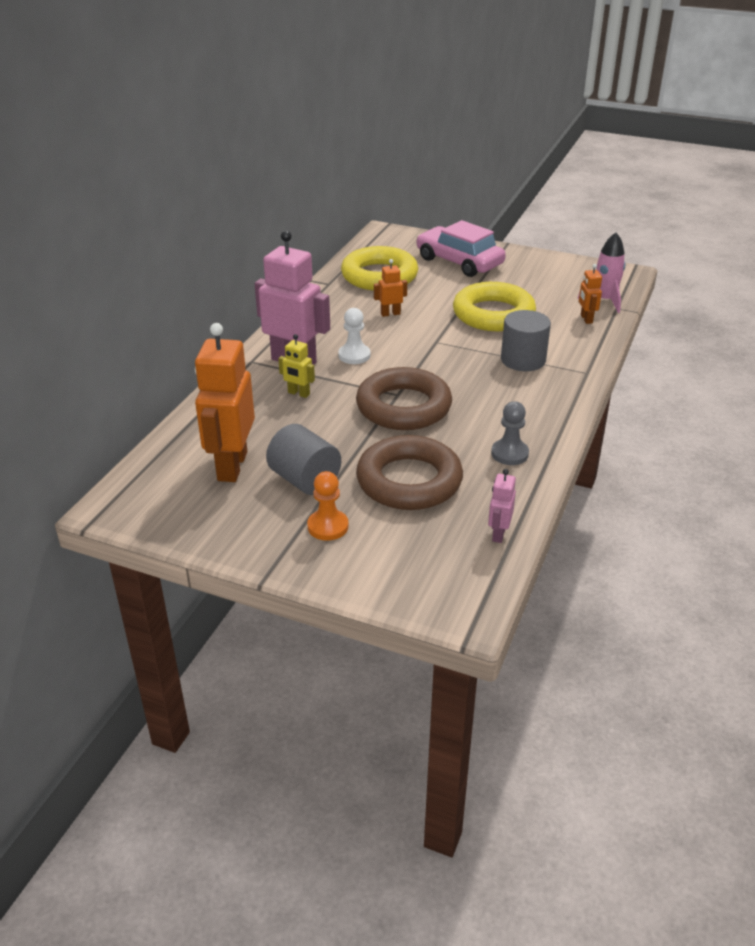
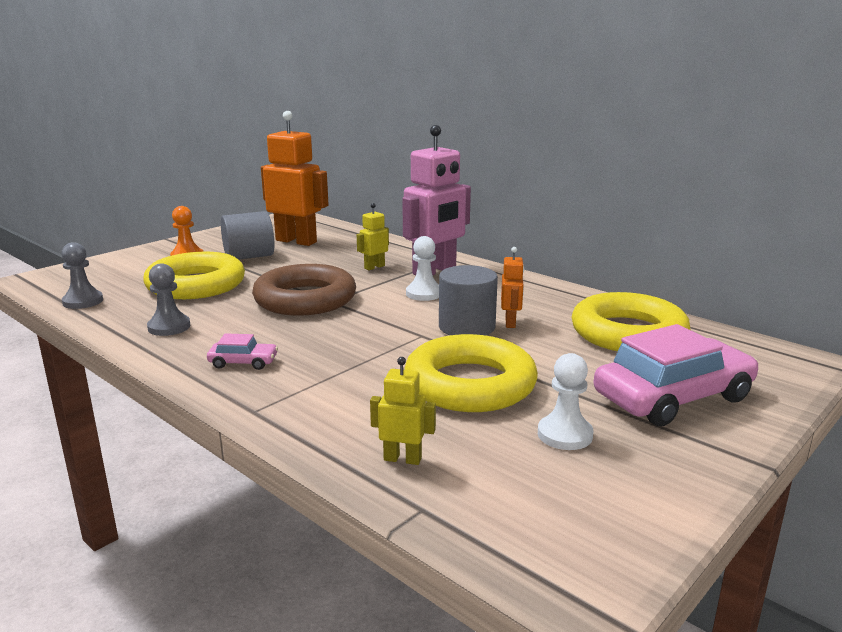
camera: 110 degrees right, 15 degrees down
(409, 481) = (196, 285): brown ring -> yellow ring
(498, 534) = (83, 301): pink robot -> grey pawn
(523, 360) = (330, 375): grey cylinder -> grey cylinder (466, 327)
(524, 284) = (564, 435): none -> white pawn
(535, 397) = (243, 362): none -> pink car
(586, 319) = (402, 459): orange robot -> yellow robot
(604, 300) = (459, 504): pink rocket -> none

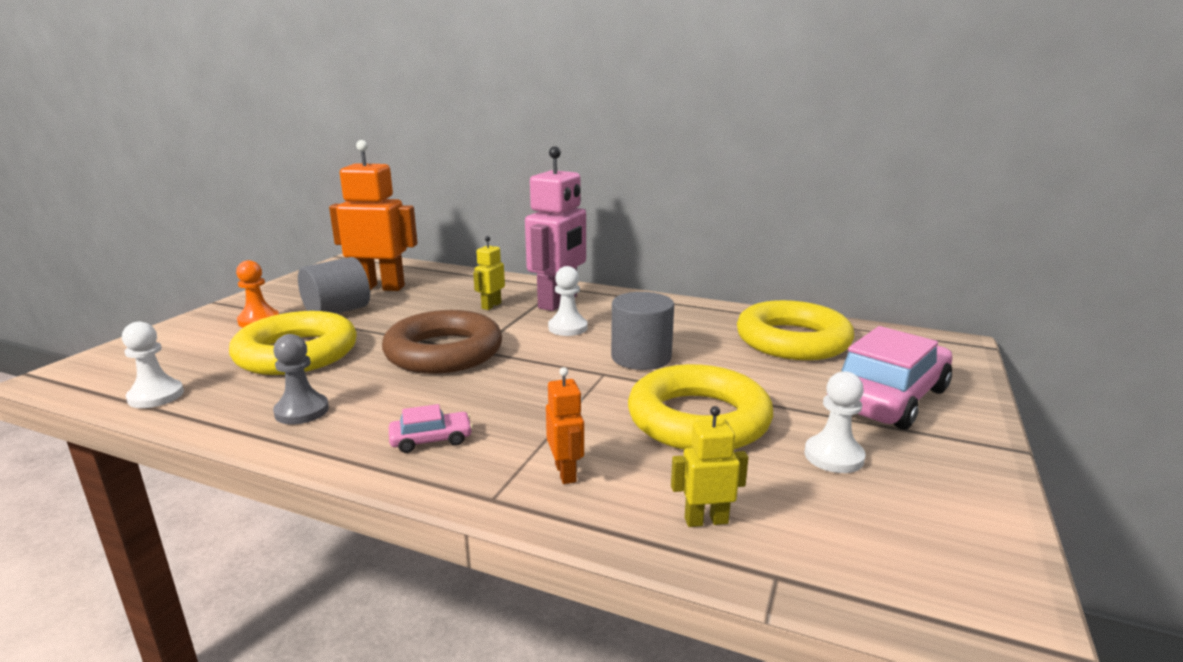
camera: 20 degrees left, 0 degrees up
(83, 301) = (156, 396): grey pawn -> white pawn
(510, 323) = (679, 346): orange robot -> orange robot (566, 473)

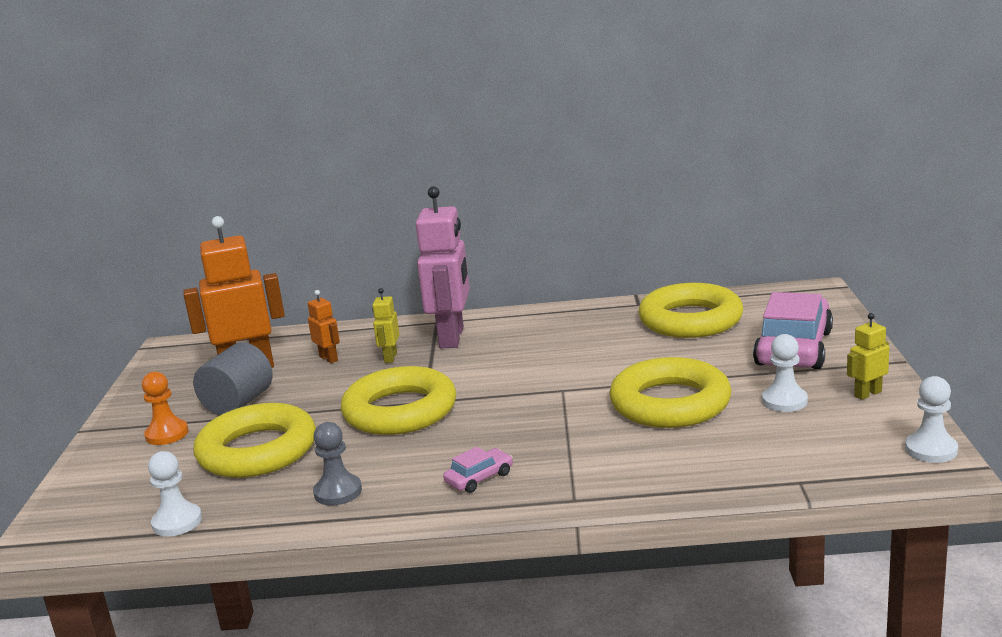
camera: 20 degrees left, 0 degrees up
(444, 352) = (400, 411): brown ring -> yellow ring
(566, 473) = (609, 468): orange robot -> orange robot (329, 358)
(567, 328) = (488, 359): white pawn -> white pawn (931, 450)
(641, 357) = (580, 368): grey cylinder -> none
(706, 520) = (732, 466): yellow robot -> yellow robot (867, 394)

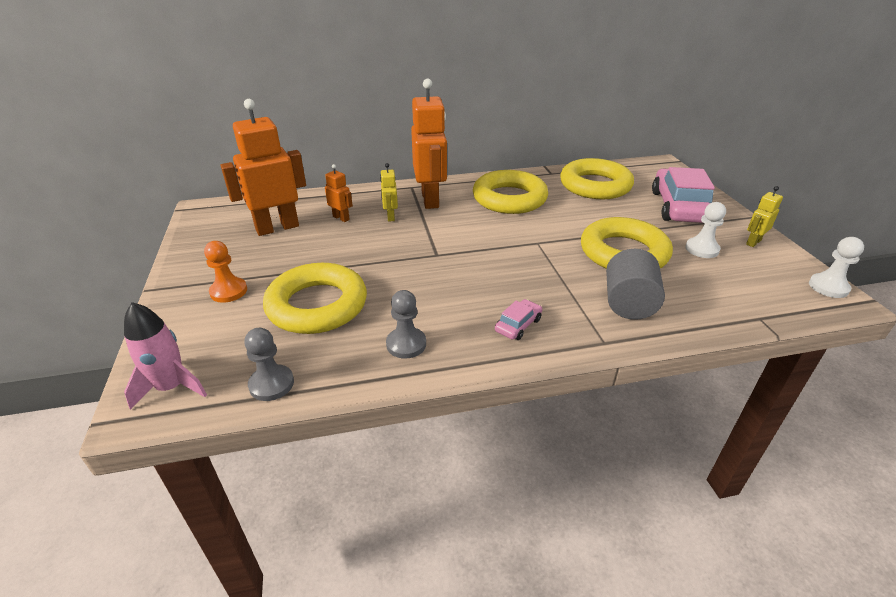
camera: 15 degrees left, 15 degrees up
(77, 520) = (171, 387): none -> pink rocket
(177, 522) = (271, 384): white pawn -> grey pawn
(238, 403) = (282, 260): grey cylinder -> grey cylinder (628, 304)
(400, 411) = (421, 264): yellow ring -> yellow ring (509, 198)
(452, 338) = (430, 200): pink robot -> orange robot

